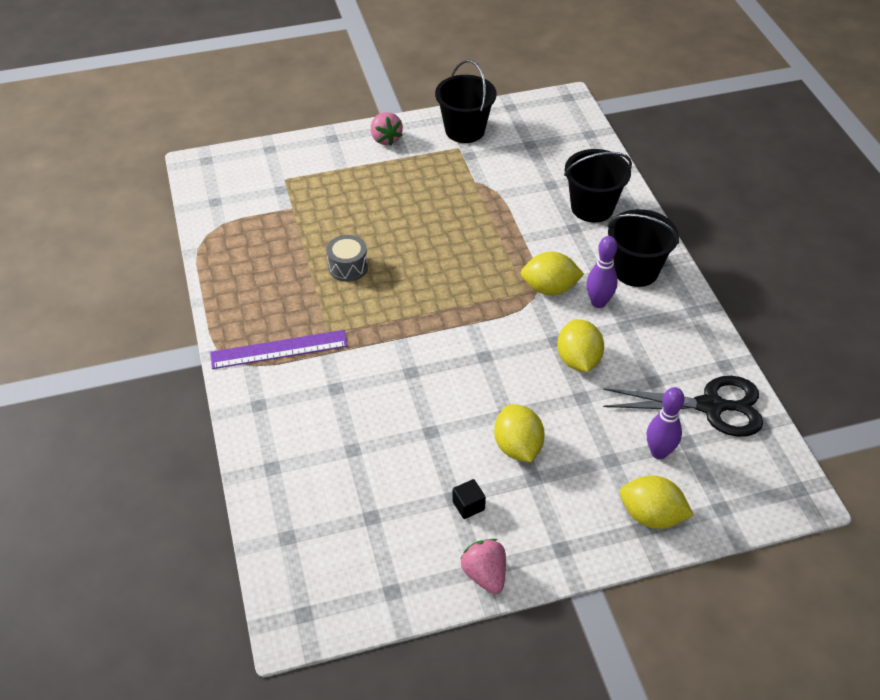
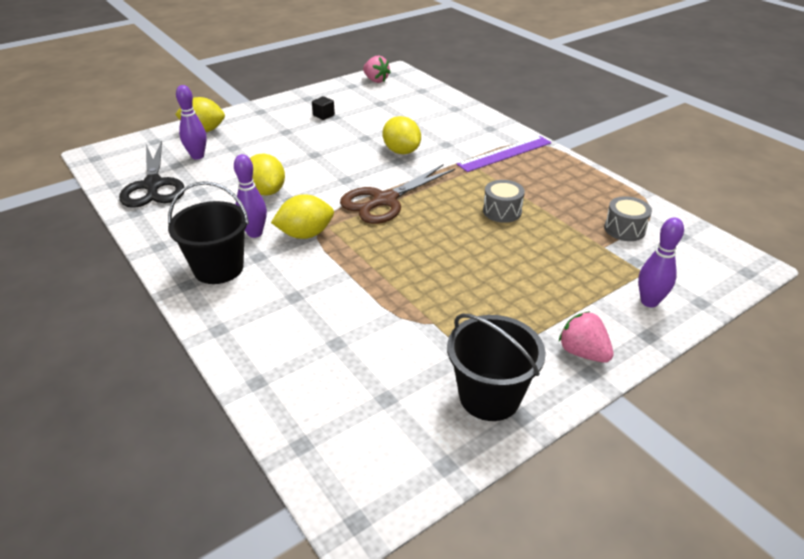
camera: 160 degrees right, 10 degrees down
(256, 219) = (624, 229): none -> grey drum
(306, 158) = (649, 302): none -> purple bowling pin
(455, 312) = (384, 200): none -> brown scissors
(485, 574) = (303, 97): pink strawberry -> pink strawberry (376, 80)
(517, 447) = (301, 141): yellow lemon -> yellow lemon (401, 151)
(592, 208) = (276, 325): black bucket -> none
(710, 406) = (153, 185): black scissors -> black scissors turned 90 degrees counterclockwise

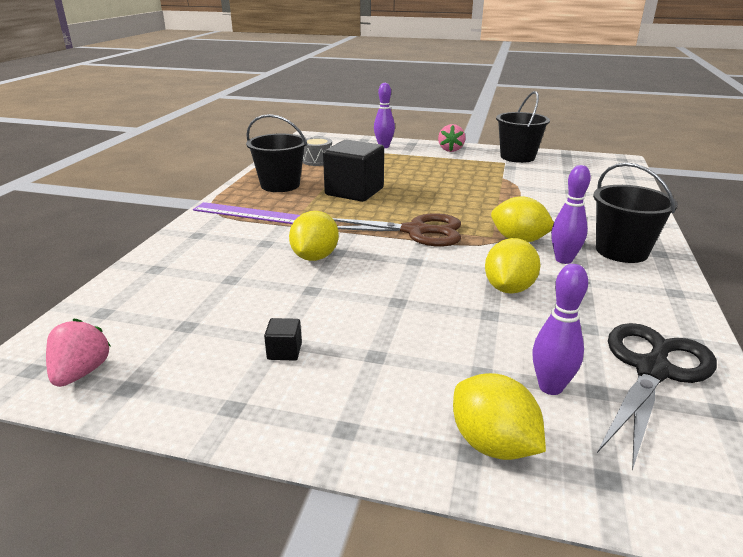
camera: 130 degrees left, 10 degrees down
(502, 211) = (354, 191): grey drum -> black cube
(561, 184) = (280, 185): none -> black bucket

